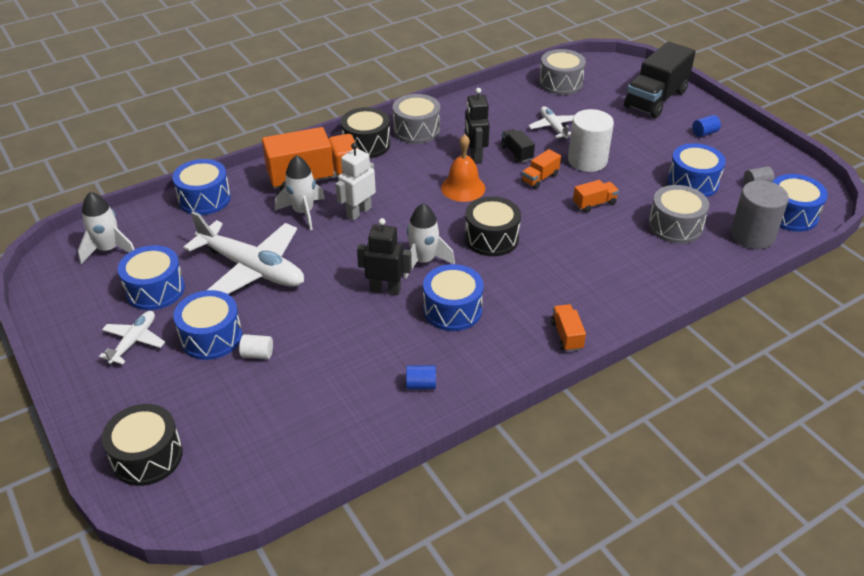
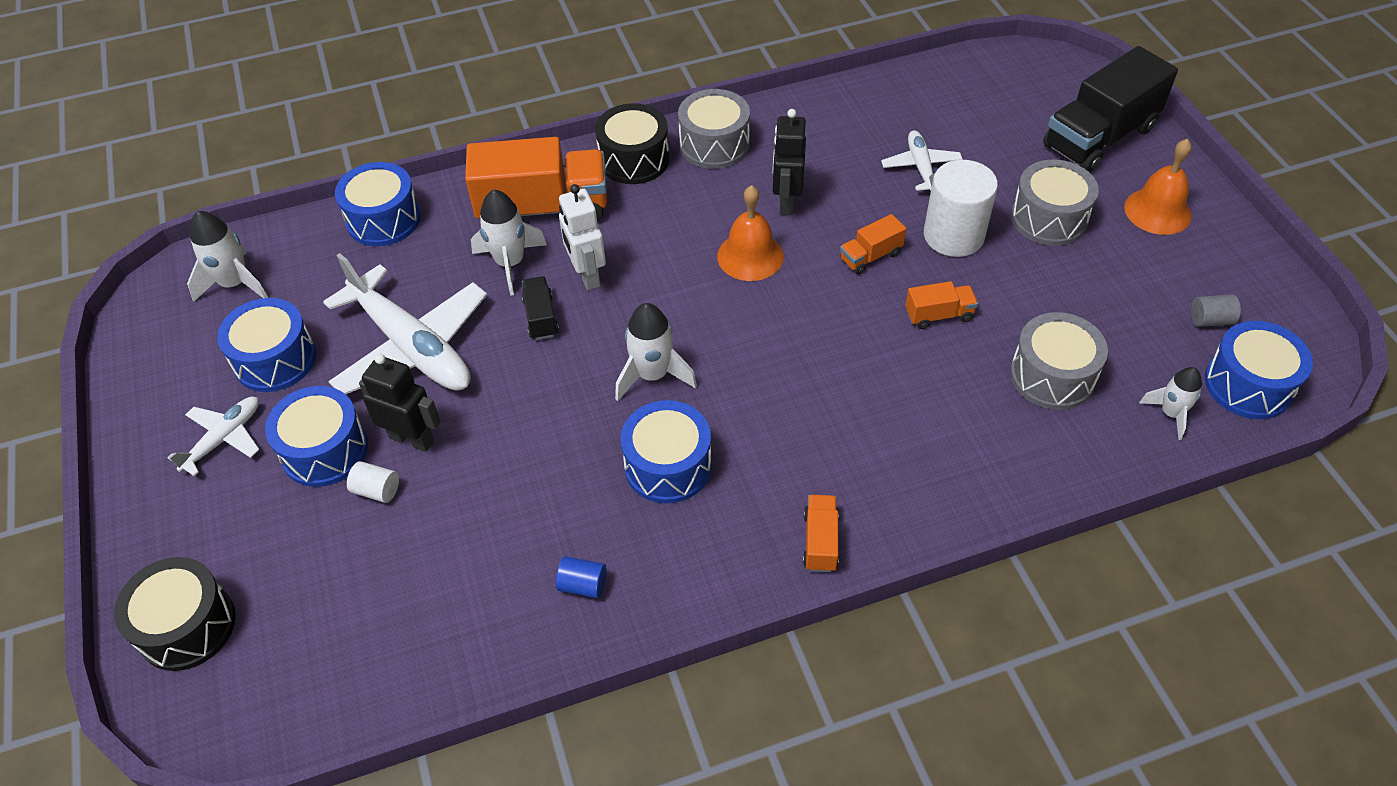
camera: 15 degrees right, 10 degrees up
(358, 212) = (587, 275): white robot -> white robot turned 75 degrees counterclockwise
(385, 289) = (583, 414): black robot -> black robot (412, 439)
(491, 238) = (764, 351): black drum -> none
(516, 153) = (850, 206): black truck -> black truck (541, 317)
(560, 83) = (958, 88): grey drum -> grey drum (1049, 218)
(693, 182) = (1107, 300): blue drum -> none
(704, 133) = (1157, 211): blue cylinder -> orange bell
(752, 235) = (1170, 413): grey cylinder -> white rocket

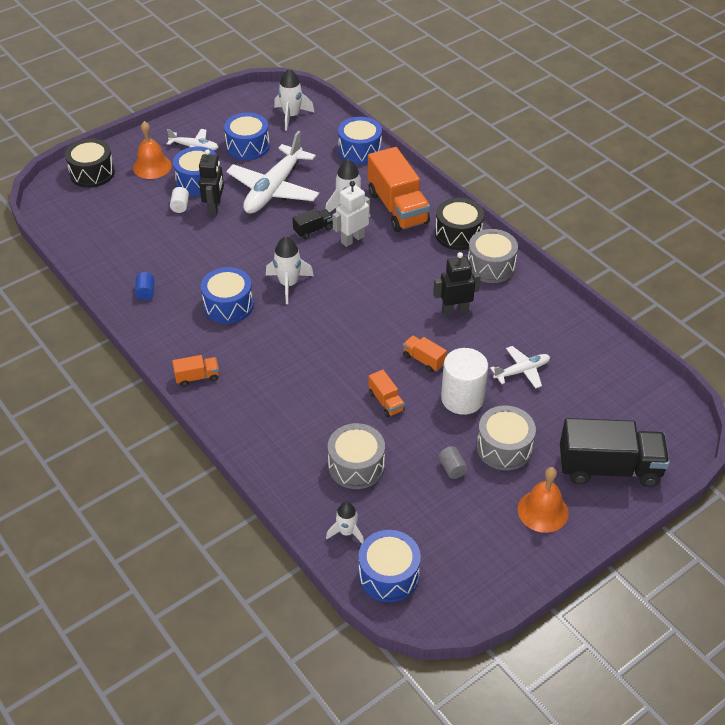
camera: 70 degrees right, 5 degrees down
(750, 256) = (398, 304): orange bell -> orange bell (152, 166)
(1099, 137) = (609, 468): black truck -> black truck turned 150 degrees clockwise
(1210, 320) = (442, 550): grey cylinder -> grey cylinder (452, 468)

